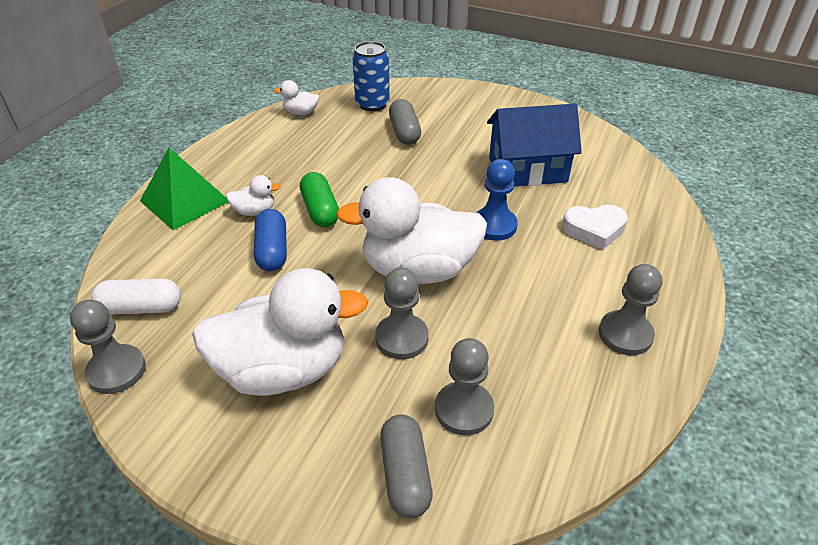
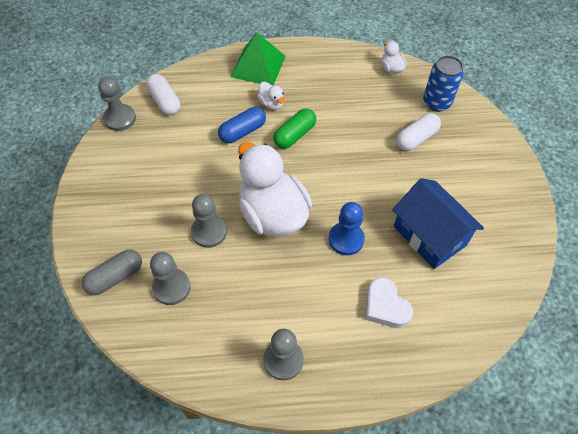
camera: 60 degrees right, 15 degrees up
(283, 369) = (156, 187): white duck -> none
(404, 132) = (416, 138): grey capsule -> white capsule

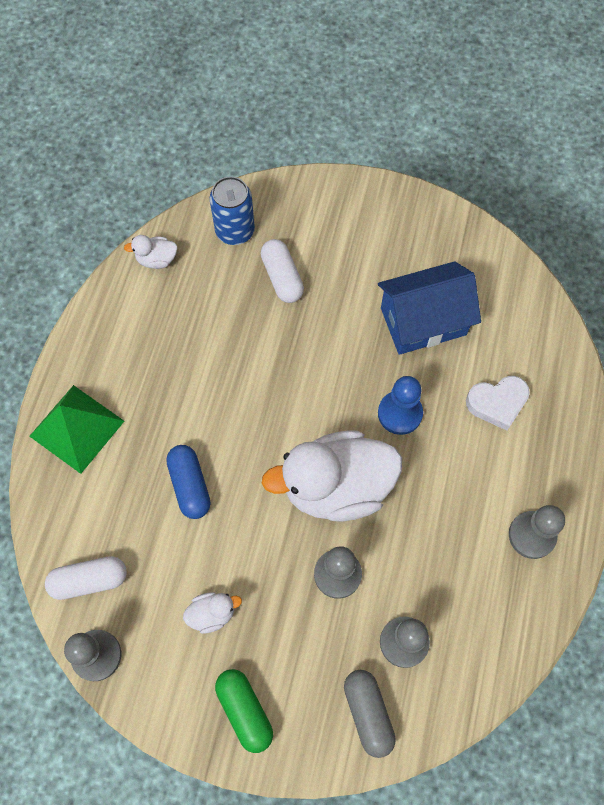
camera: 70 degrees left, 10 degrees up
(271, 103) = (155, 432): white duck -> white duck (212, 613)
(294, 135) = (221, 420): green capsule -> green capsule (244, 711)

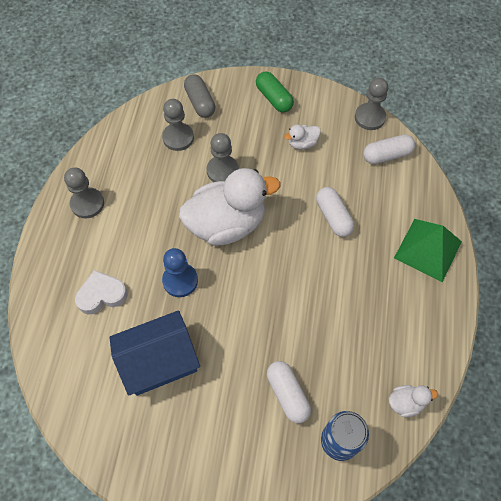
camera: 175 degrees right, 5 degrees down
(190, 485) = (333, 217): blue capsule -> white capsule

